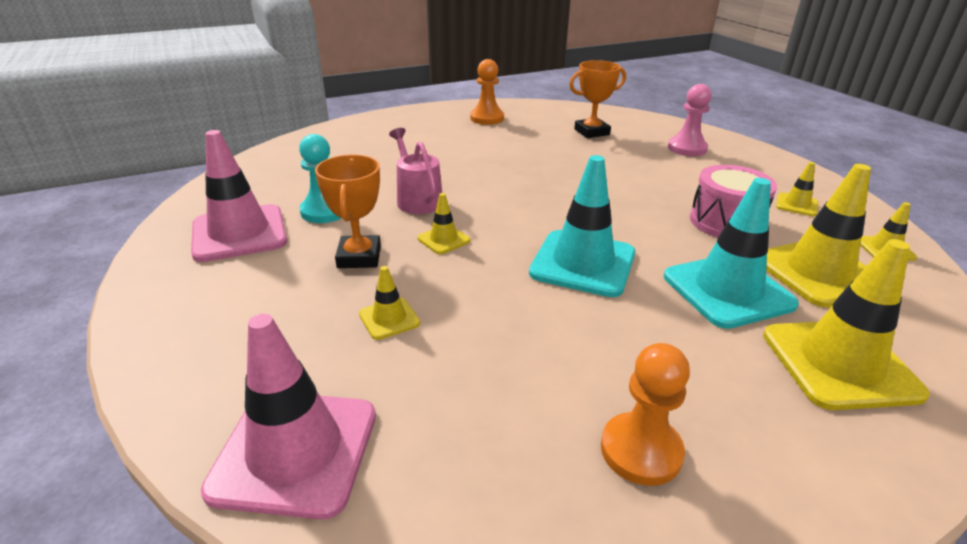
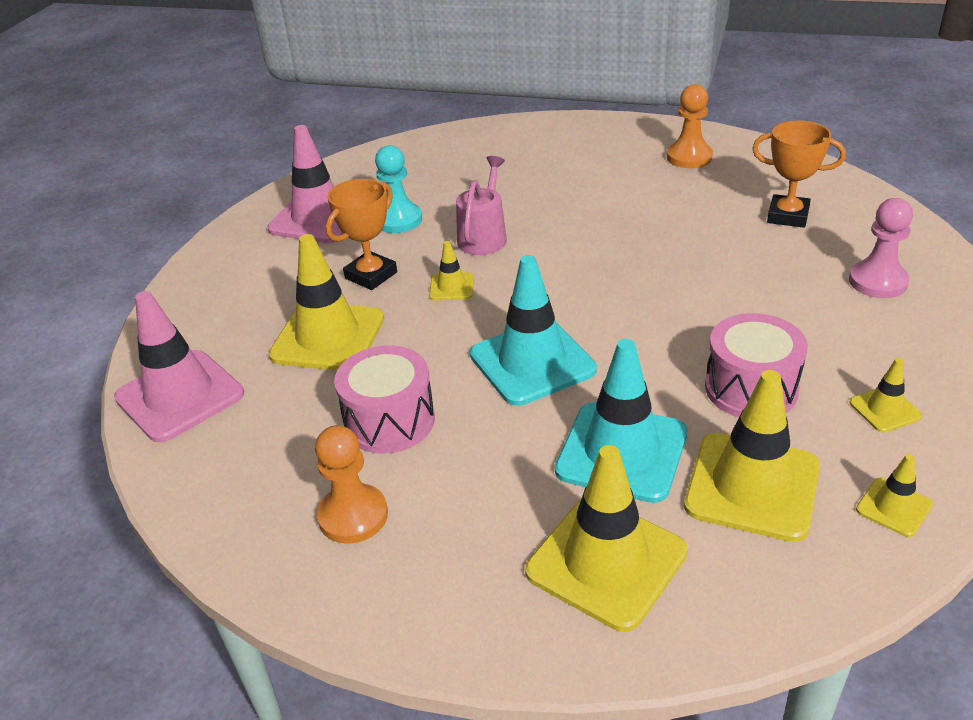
camera: 45 degrees right, 5 degrees up
(389, 319) = (328, 337): yellow traffic cone -> yellow traffic cone, size x2.10
(546, 356) = (389, 421): none -> pink drum

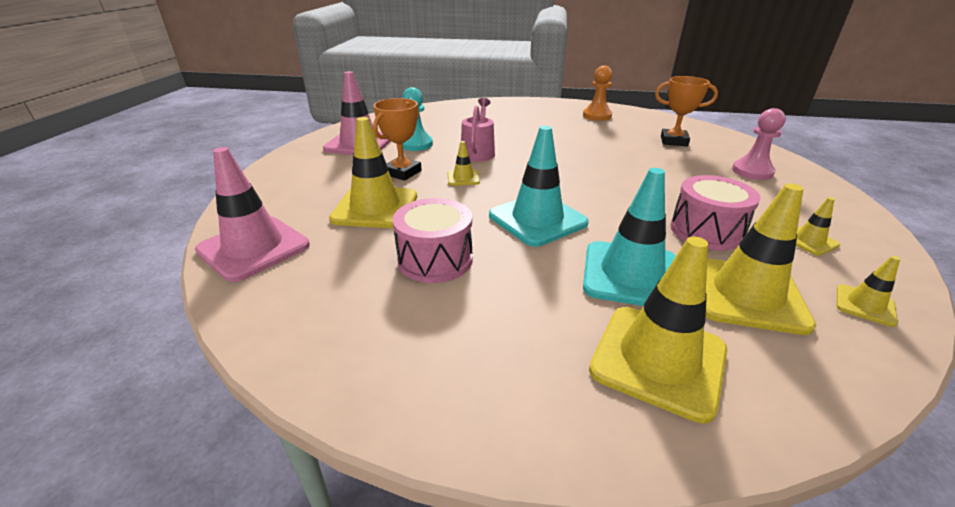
camera: 10 degrees left, 5 degrees down
(353, 516) = (417, 332): orange pawn -> none

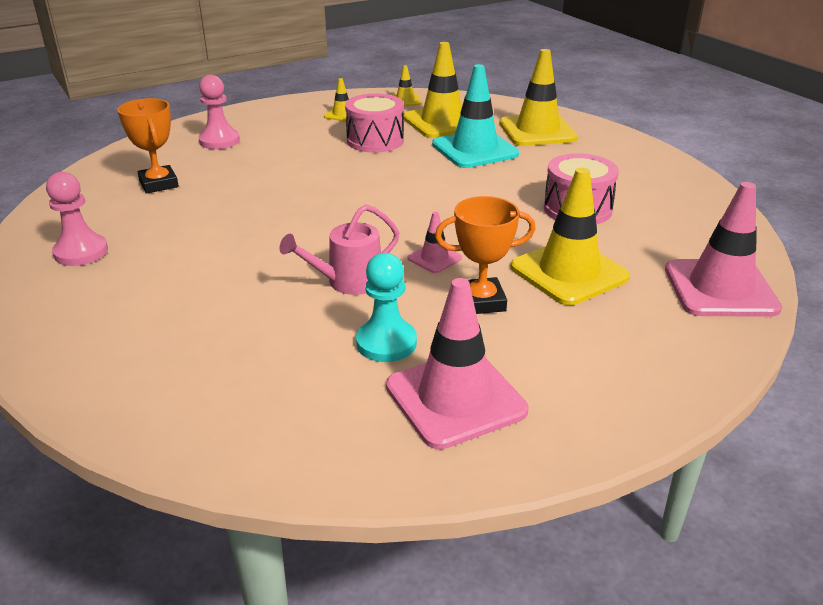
camera: 130 degrees left, 0 degrees up
(463, 178) = (434, 258): yellow traffic cone -> pink traffic cone
(537, 219) = (456, 195): turquoise traffic cone -> none
(597, 116) = (81, 252): orange pawn -> pink pawn

